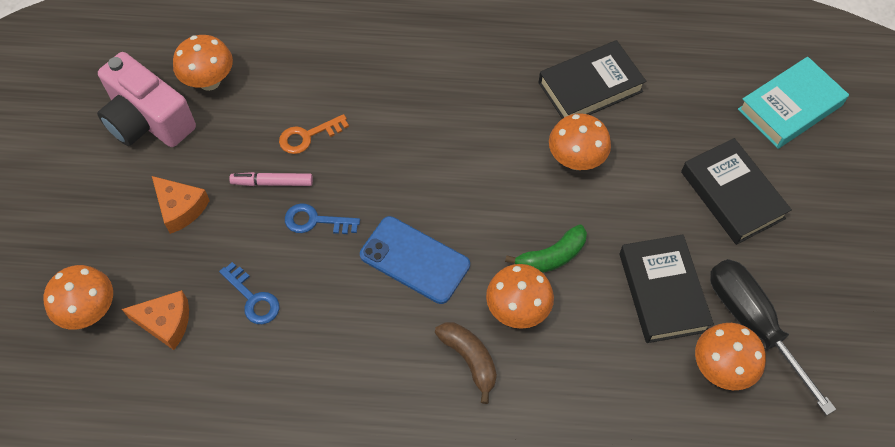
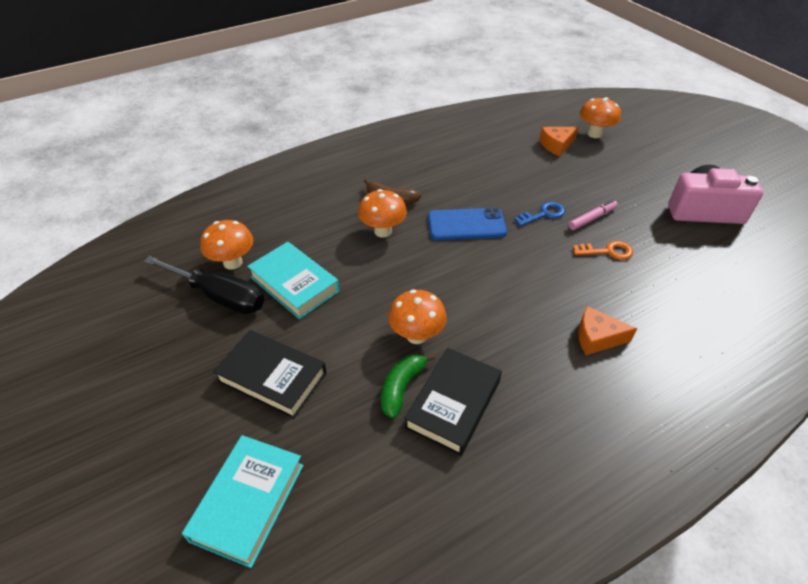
camera: 145 degrees right, 15 degrees down
(180, 208) = (619, 184): orange cheese -> orange cheese (597, 337)
(209, 81) = (709, 248): orange mushroom -> none
(253, 298) = (530, 170): blue key -> none
(308, 136) = (607, 251): orange key -> orange key turned 60 degrees clockwise
(551, 257) = (384, 267): green banana -> green banana (401, 387)
(663, 292) = (294, 284): black book -> turquoise book

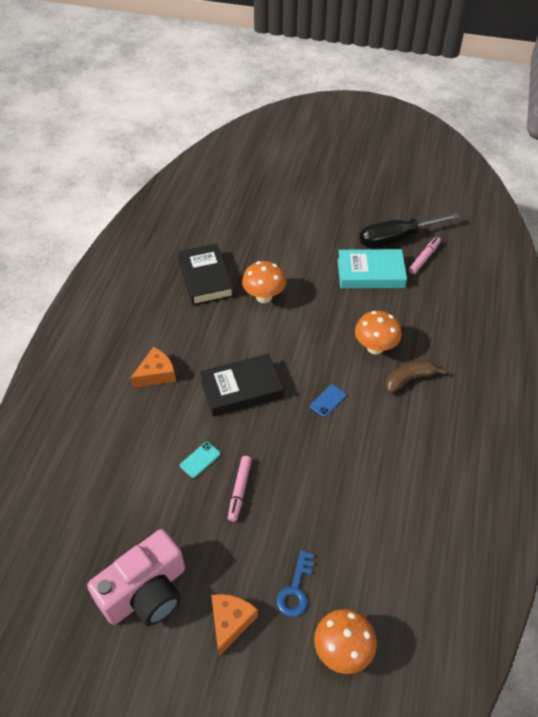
camera: 135 degrees right, 5 degrees up
(233, 262) = (424, 258): orange mushroom -> pink marker
(248, 502) = (249, 189): turquoise book -> none
(272, 378) = (307, 228): black book -> black book (241, 388)
(401, 387) = (240, 267): green banana -> none
(466, 224) = (328, 400): blue phone -> blue phone, size x0.48
(543, 214) = (282, 462): blue key -> blue key (295, 589)
(556, 145) = (360, 584): orange cheese -> orange cheese (230, 622)
(607, 251) = (200, 460): orange key -> turquoise phone

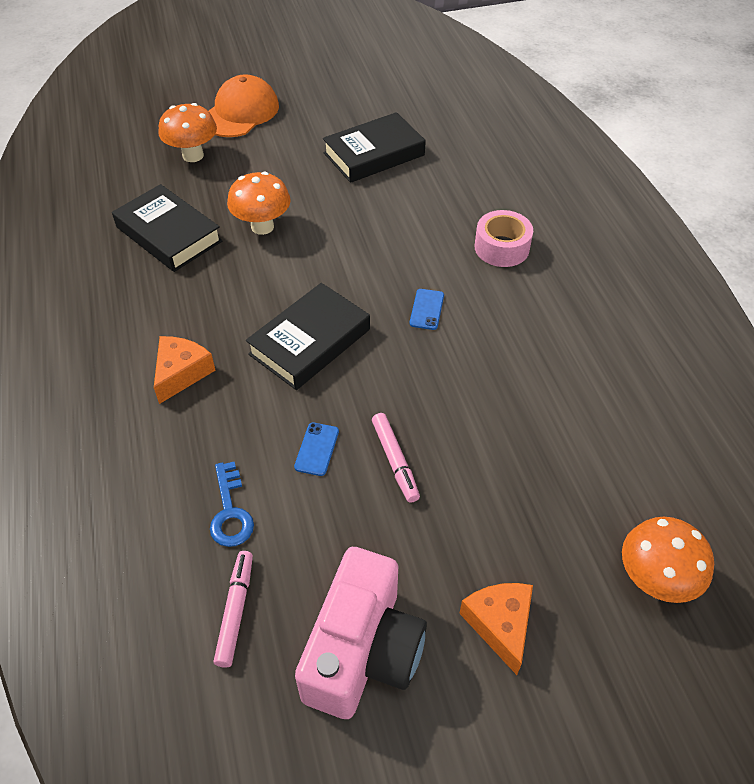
camera: 30 degrees left, 0 degrees up
(200, 460) = (317, 449): turquoise phone -> blue phone
(295, 589) = (548, 541): blue key -> blue key (230, 512)
(303, 207) = (240, 112): none -> orange cap
(370, 273) = (374, 154): turquoise book -> black book
(375, 347) = (438, 230): orange mushroom -> orange mushroom (193, 155)
(397, 238) = (377, 108): black screwdriver -> none
(409, 379) = (501, 247): brown banana -> pink tape
(424, 258) = (423, 117): pink marker -> pink marker (235, 611)

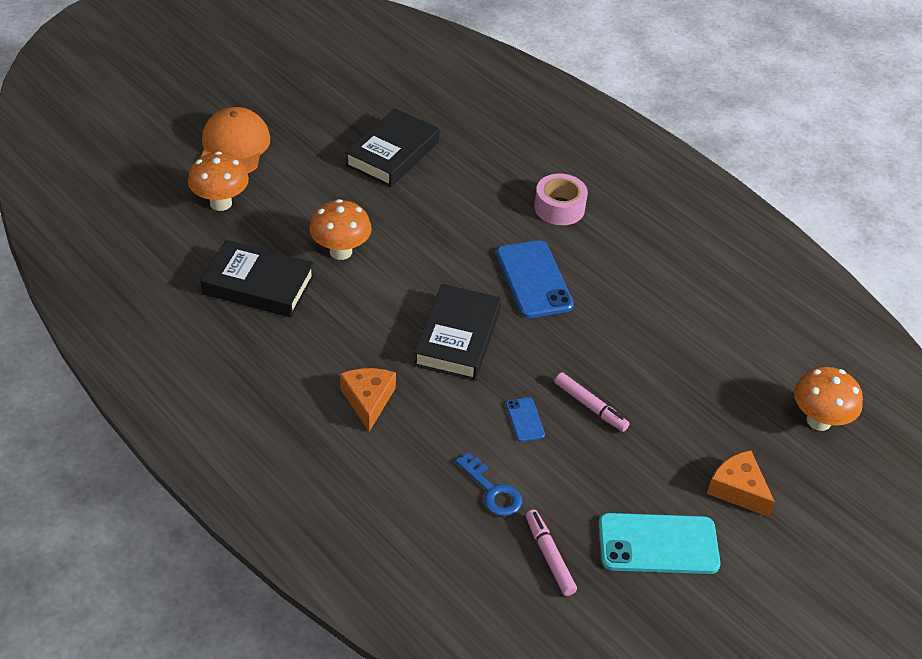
camera: 30 degrees left, 5 degrees down
(363, 651) = (658, 544): pink camera -> turquoise phone
(427, 309) = (534, 279): blue phone -> blue phone, size x2.10

